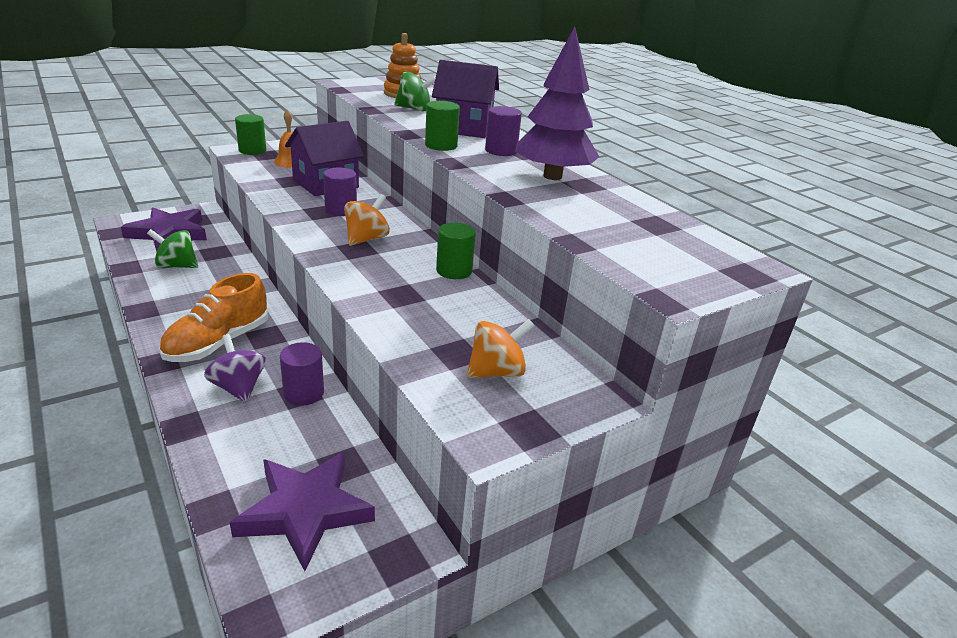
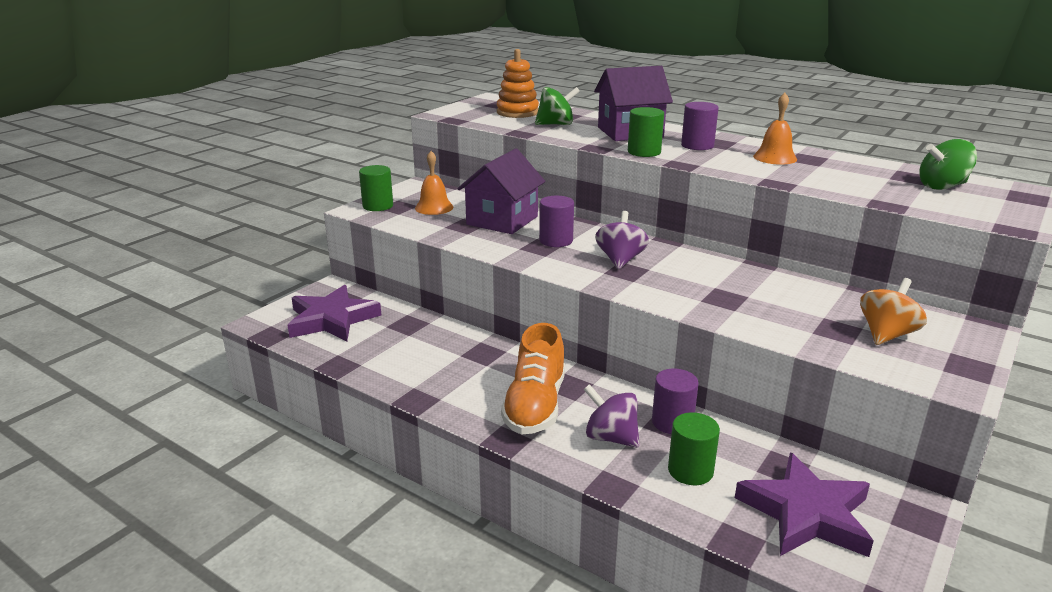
camera: 20 degrees left, 5 degrees down
(176, 266) = (388, 348): green spinning top -> green spinning top (942, 186)
(366, 239) = (620, 260): orange spinning top -> purple spinning top
(454, 271) = (732, 266): green cylinder -> green cylinder (690, 471)
(552, 176) = (775, 157): purple tree -> orange bell

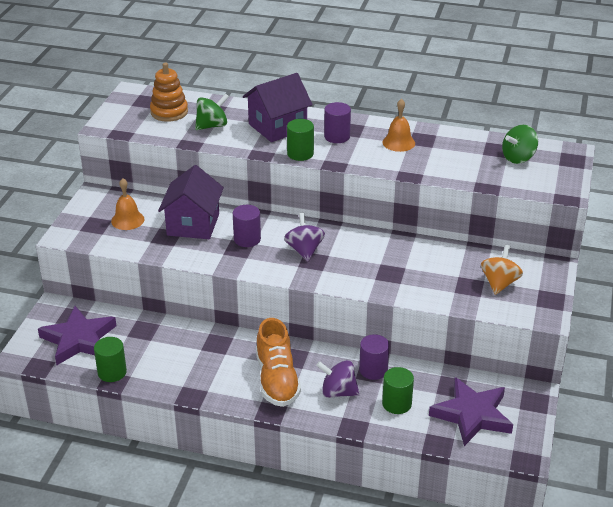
camera: 20 degrees left, 10 degrees up
(378, 206) = (78, 228): green cylinder -> green cylinder (112, 372)

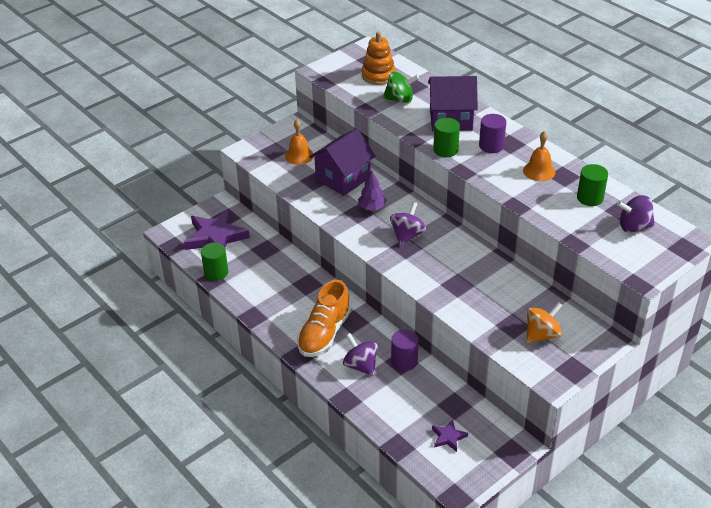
camera: 35 degrees right, 5 degrees up
(247, 239) = (372, 207): purple cylinder -> purple tree
(396, 403) = (397, 397): green cylinder -> green cylinder (590, 198)
(472, 415) = (448, 437): purple star -> purple star, size x0.47
(518, 158) = (634, 227): green spinning top -> purple spinning top

